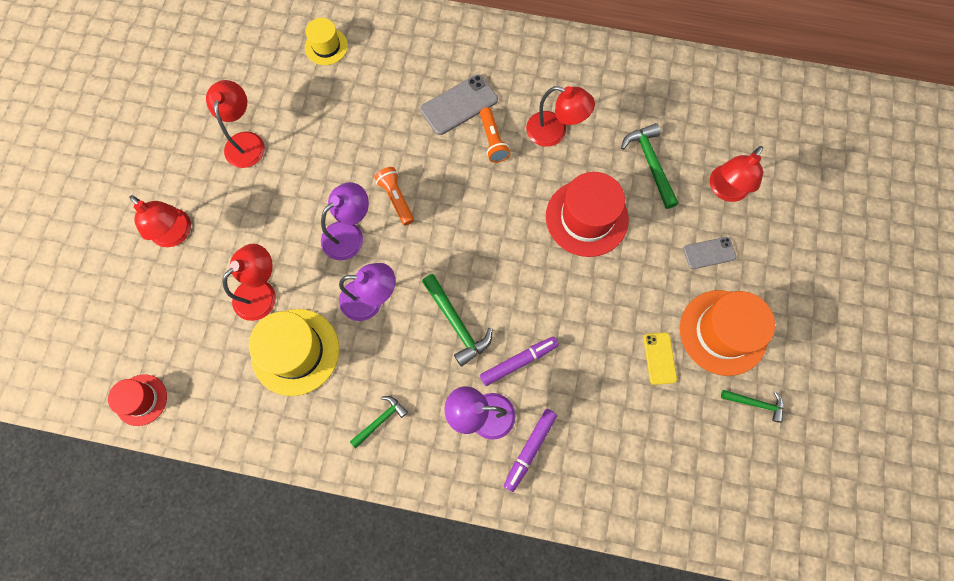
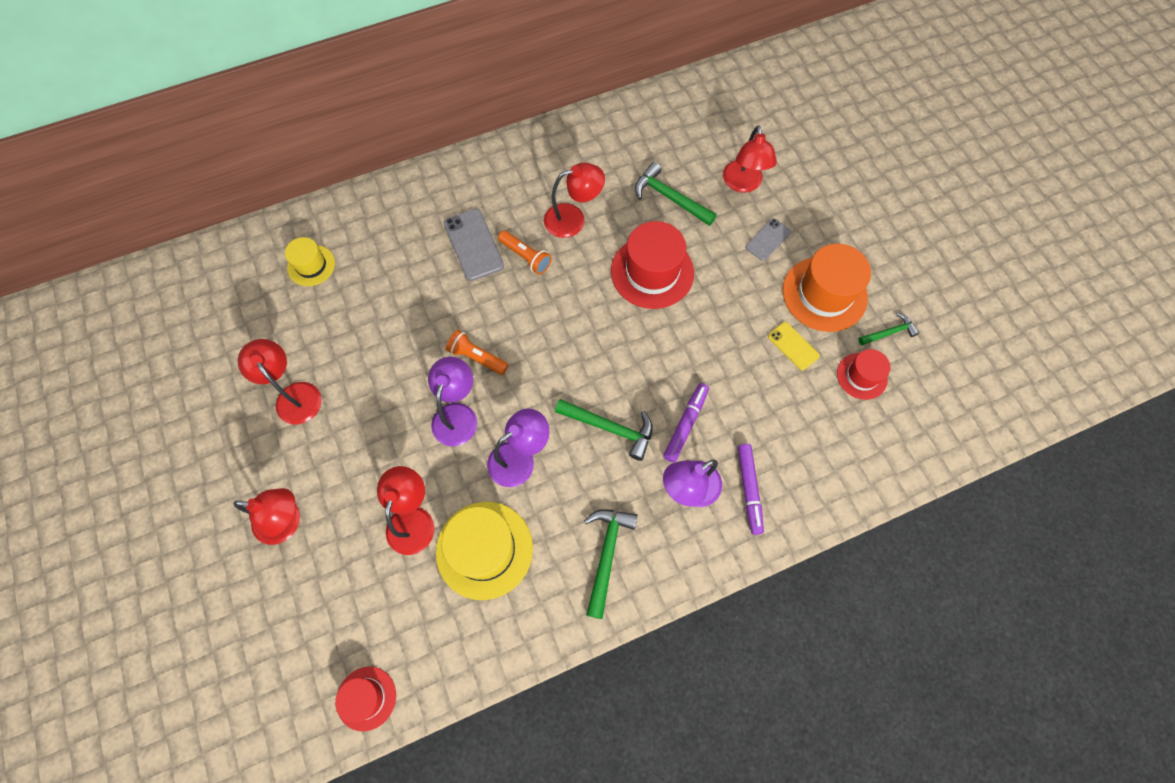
camera: 35 degrees left, 5 degrees down
(380, 420) = (606, 555): green hammer -> green hammer, size x1.62
(459, 105) = (473, 245): grey phone -> grey phone turned 45 degrees counterclockwise
(700, 424) = (861, 376): none -> red hat

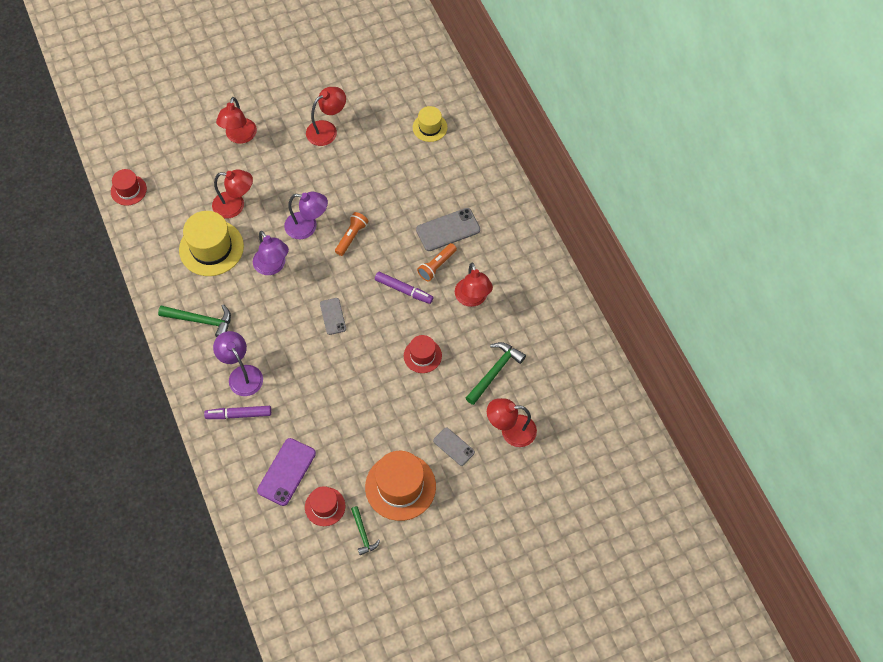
camera: 90 degrees right, 5 degrees down
(598, 376) = (333, 316): none -> grey phone
(609, 428) = (292, 323): green hammer -> none
(652, 272) = (422, 355): red hat -> red hat, size x0.57
(685, 424) = (291, 374): purple marker -> purple marker (404, 290)
(793, 346) = (353, 457): yellow phone -> none
(822, 423) = (286, 472): none -> purple phone

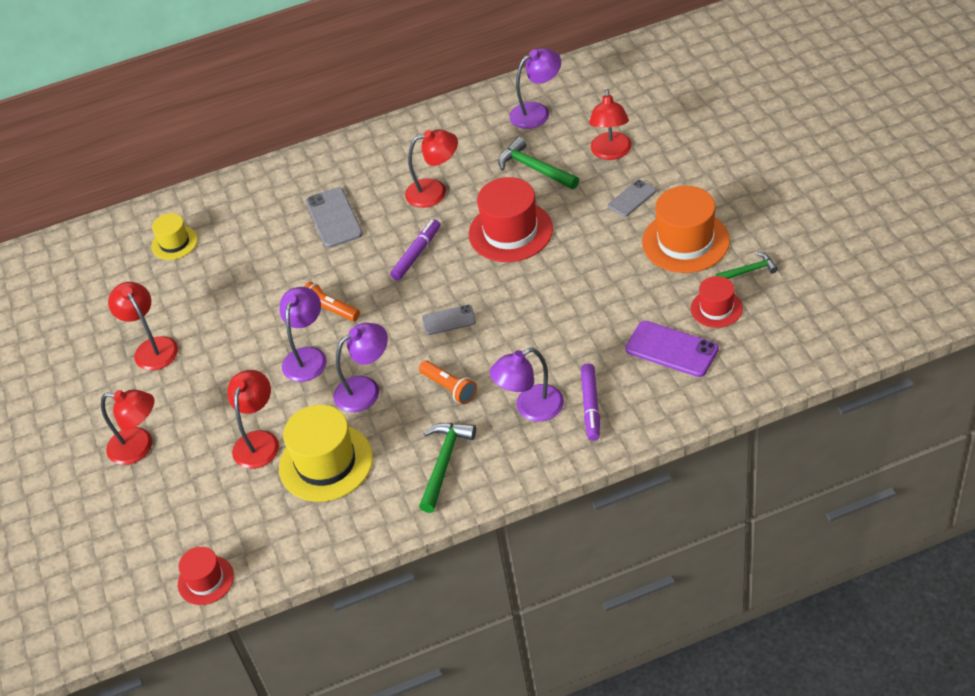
camera: 80 degrees left, 15 degrees down
(422, 355) = (510, 232): red hat -> red hat, size x1.76
(437, 266) = (385, 225): orange flashlight -> orange flashlight (449, 388)
(566, 372) = (537, 112): none -> purple lamp

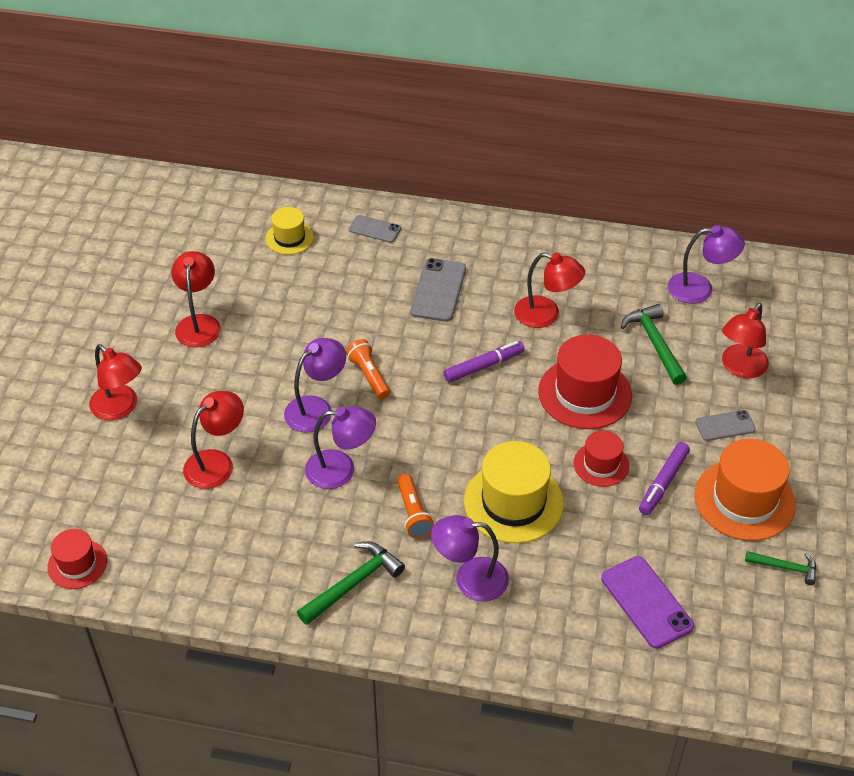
camera: 25 degrees right, 0 degrees up
(326, 462) = (255, 518): yellow hat -> yellow hat (513, 502)
(448, 320) = (463, 447): grey phone -> grey phone (375, 229)
(591, 406) = (526, 612): purple marker -> purple marker (663, 483)
(716, 308) = (722, 587): red hat -> red hat (601, 464)

